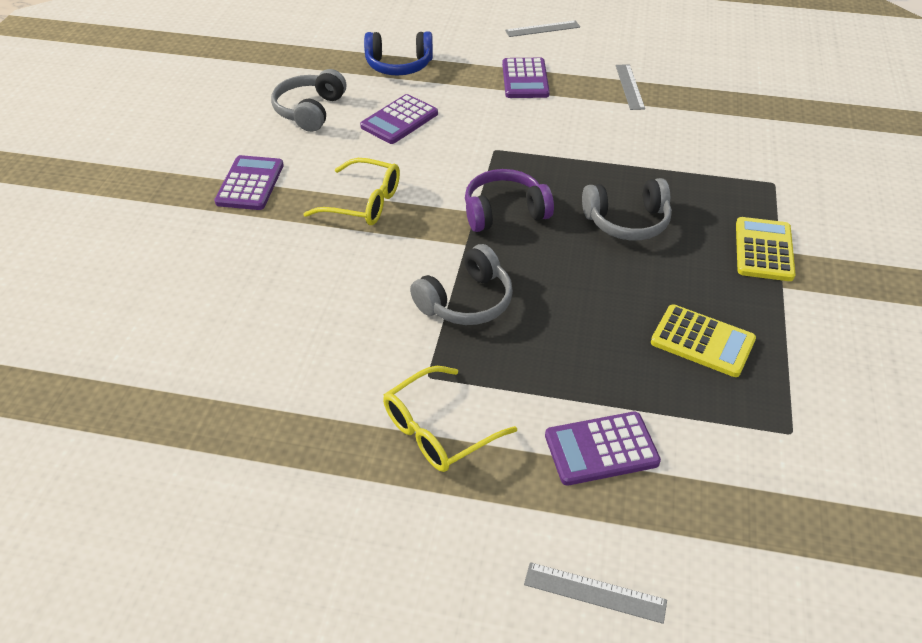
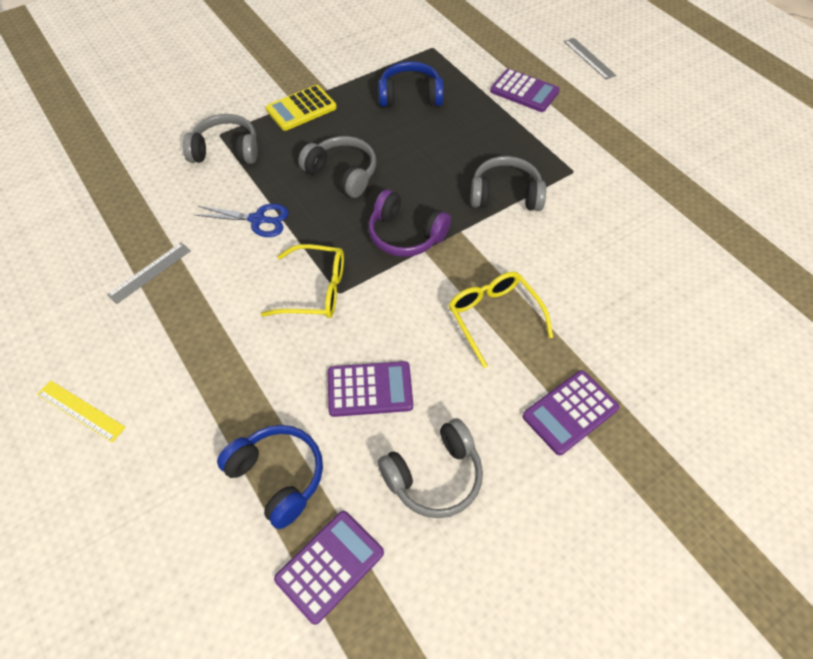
camera: 135 degrees left, 10 degrees up
(438, 430) = (595, 145): yellow glasses -> yellow glasses (315, 290)
(525, 79) = (205, 351): purple calculator -> purple calculator (330, 566)
(542, 29) = (81, 410): grey ruler -> yellow ruler
(625, 151) = (258, 220): none -> blue scissors
(702, 341) = (410, 96): yellow calculator -> blue headphones
(742, 175) = (226, 151): none -> grey headphones

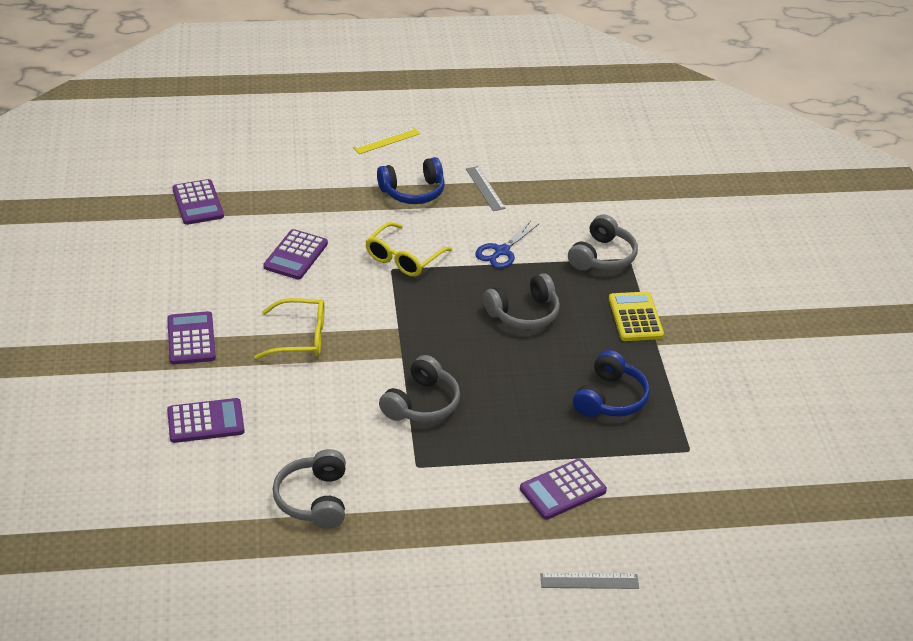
camera: 115 degrees right, 15 degrees down
(278, 477) = (270, 200): blue headphones -> blue headphones (413, 192)
(405, 235) = (422, 324): purple headphones -> none
(434, 476) = (209, 260): grey headphones -> grey headphones (314, 499)
(659, 332) = (205, 421): none -> purple calculator

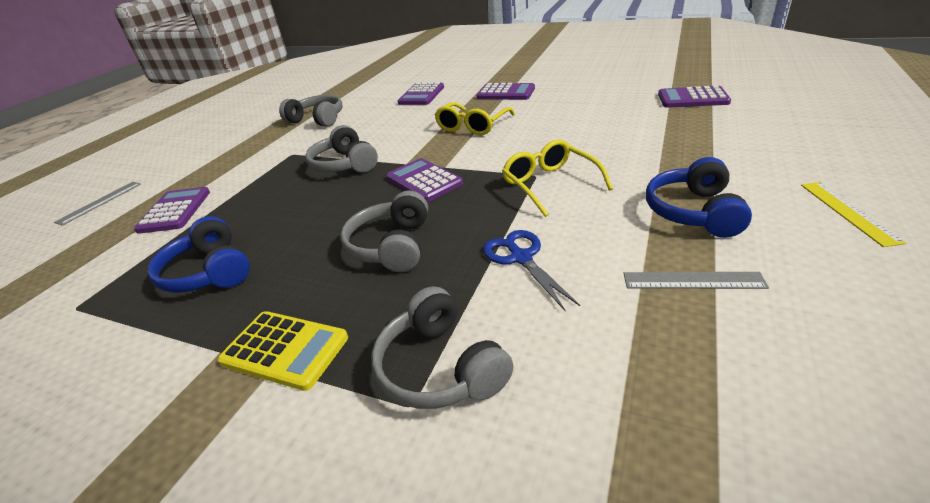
camera: 125 degrees right, 5 degrees down
(295, 255) = (587, 132): purple calculator -> purple calculator (424, 181)

